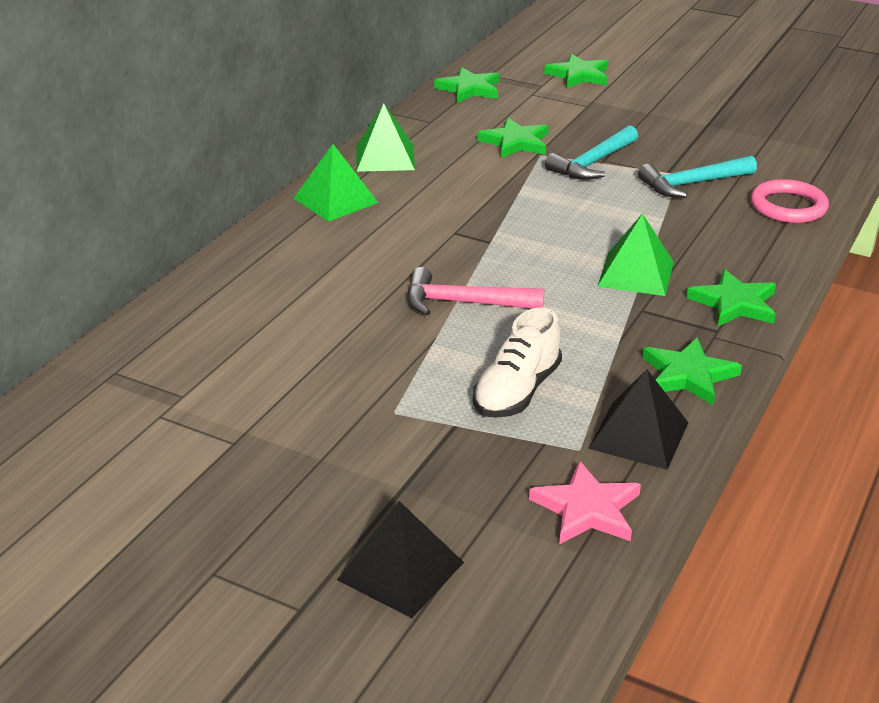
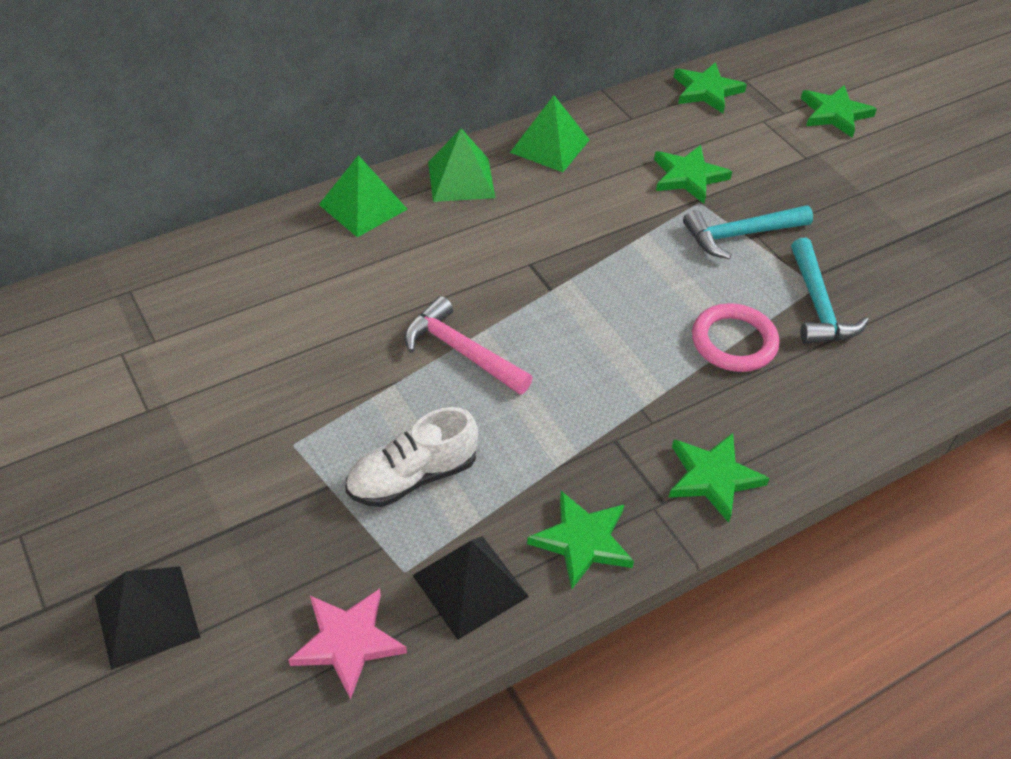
camera: 30 degrees right, 15 degrees up
(635, 273) = (651, 392): green pyramid -> green pyramid (363, 206)
(692, 184) = (818, 305): turquoise hammer -> turquoise hammer turned 105 degrees counterclockwise
(788, 206) = (894, 380): pink ring -> pink ring (733, 342)

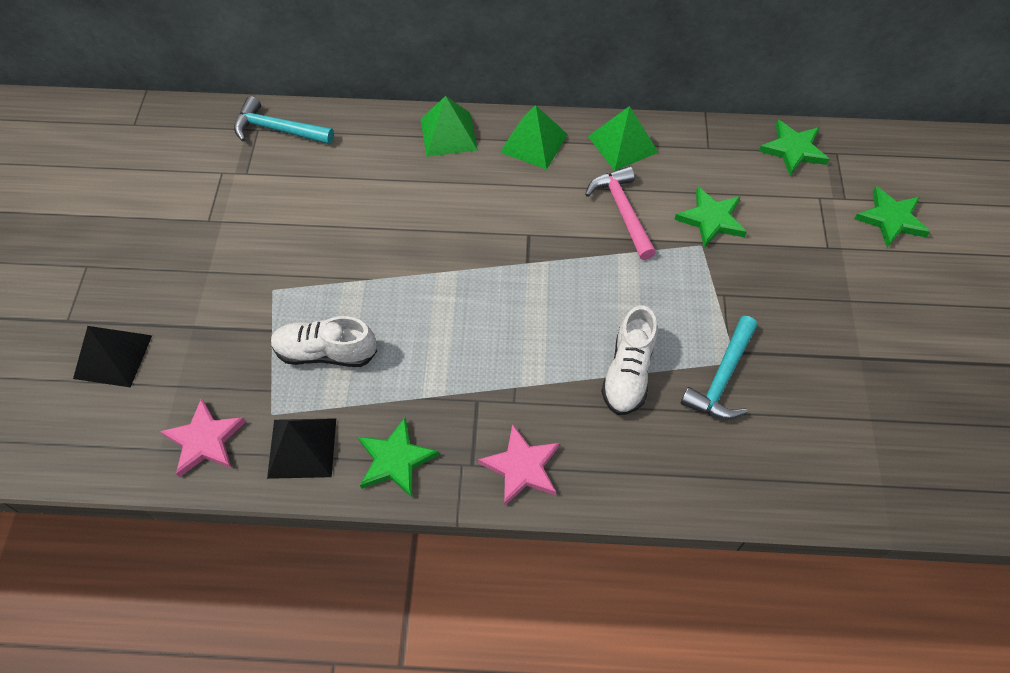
camera: 35 degrees right, 10 degrees up
(461, 351) = (427, 278): pink hammer -> pink hammer (622, 211)
(713, 477) = (522, 467): green star -> pink star
(733, 342) = (628, 373): pink ring -> white shoe
(740, 235) = (710, 288): turquoise hammer -> turquoise hammer (278, 130)

